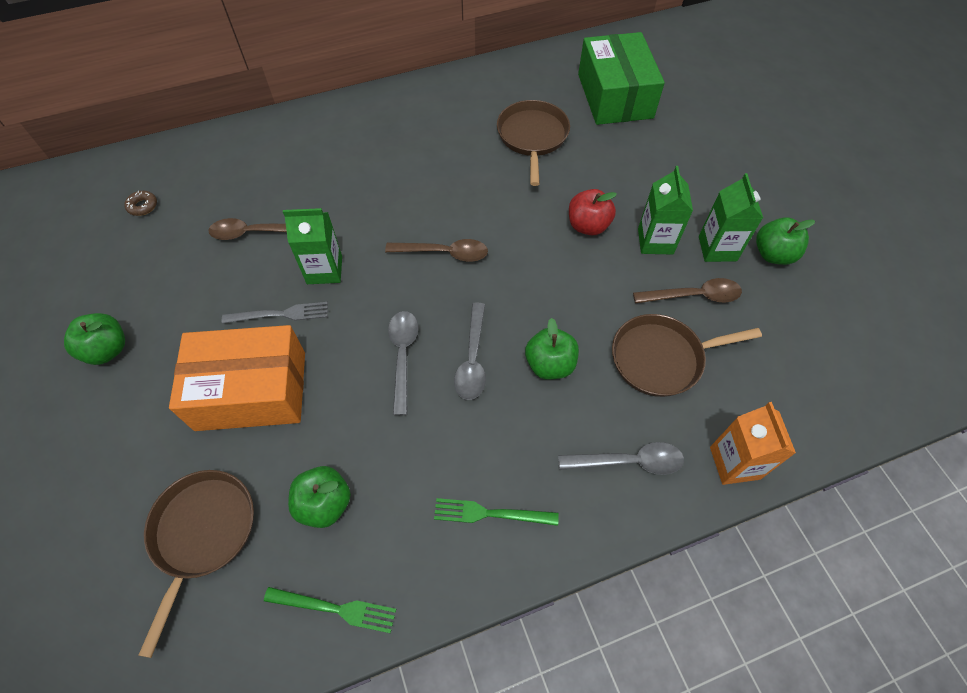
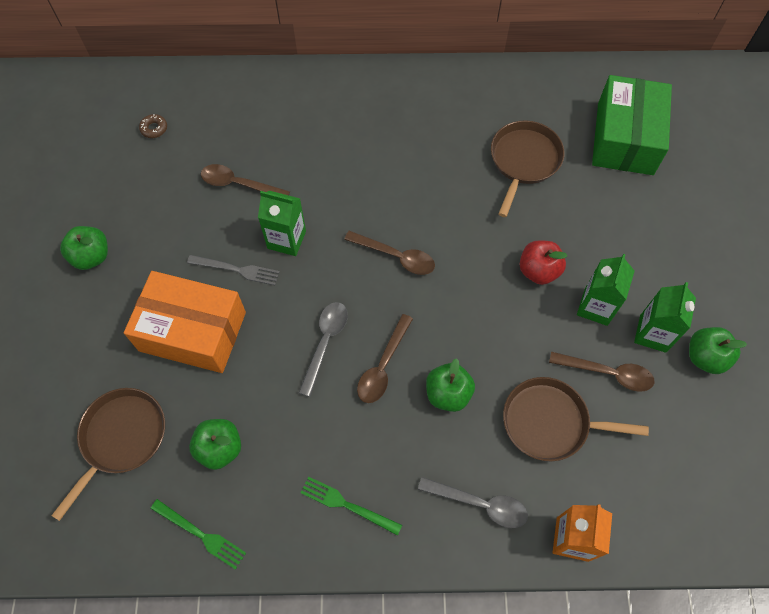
camera: 20 degrees right, 5 degrees up
(472, 360) = (383, 366): grey spoon -> brown spoon

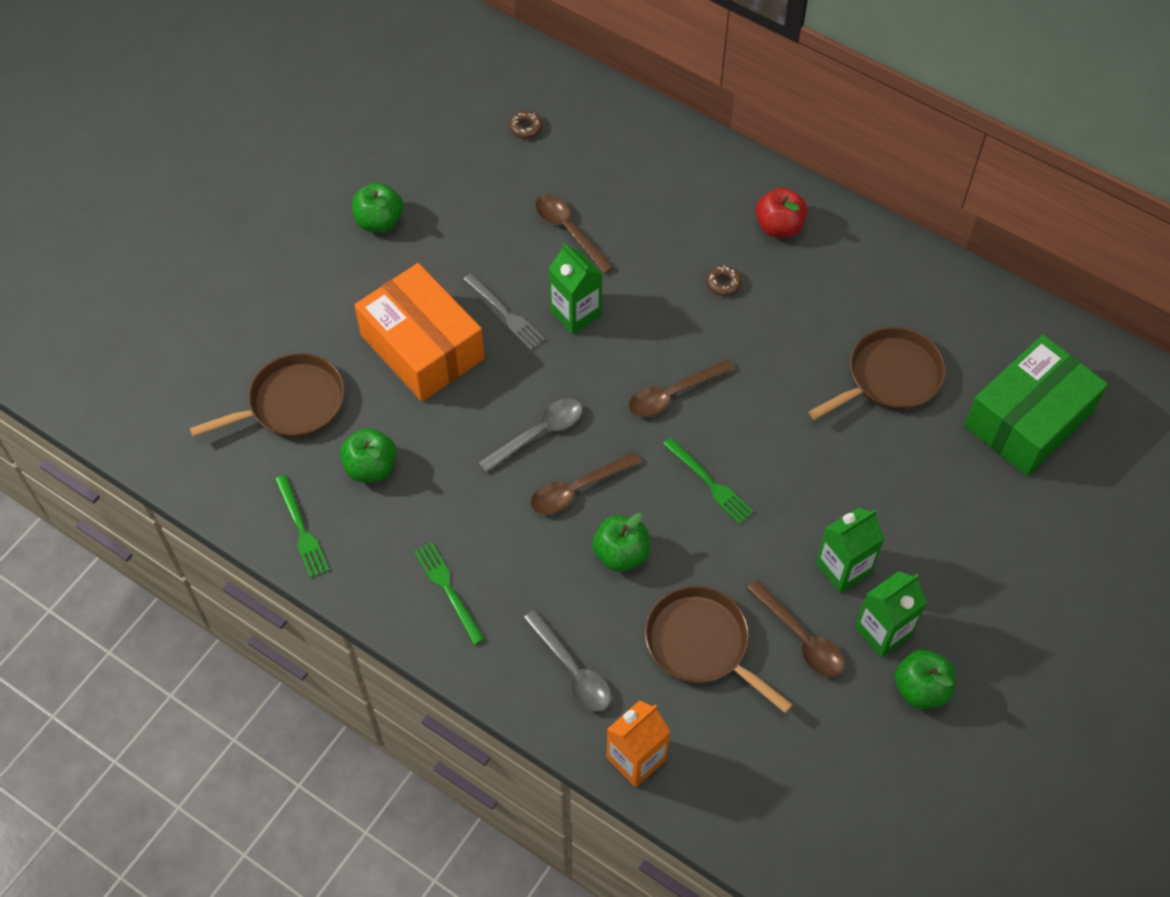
camera: 35 degrees right, 5 degrees down
(372, 160) = (723, 284): none -> brown donut
(396, 257) = (673, 394): brown spoon -> brown spoon turned 90 degrees clockwise
(467, 304) = (709, 483): none -> green fork
(538, 271) = (811, 496): red apple -> red apple (779, 226)

